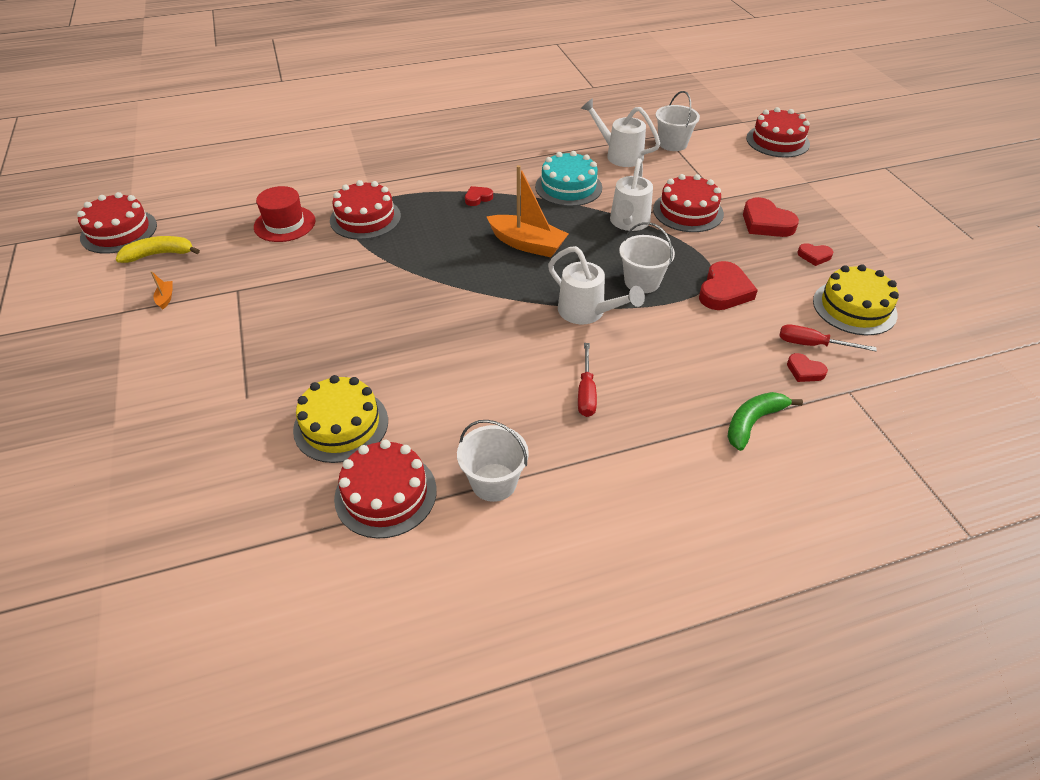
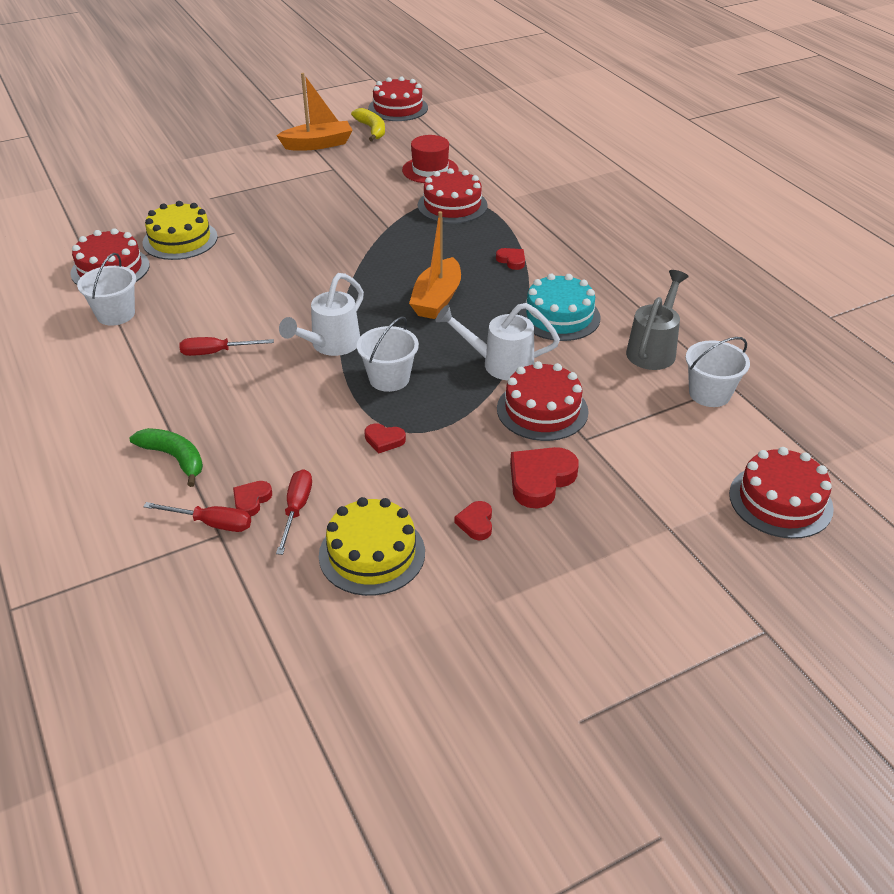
camera: 80 degrees right, 5 degrees down
(166, 298) = (318, 144): orange boat -> orange boat, size x2.44
(619, 155) = (653, 349): white watering can -> grey watering can
(724, 291) = (384, 440): red heart -> red heart, size x0.55
(836, 396) = (211, 523): none -> red screwdriver

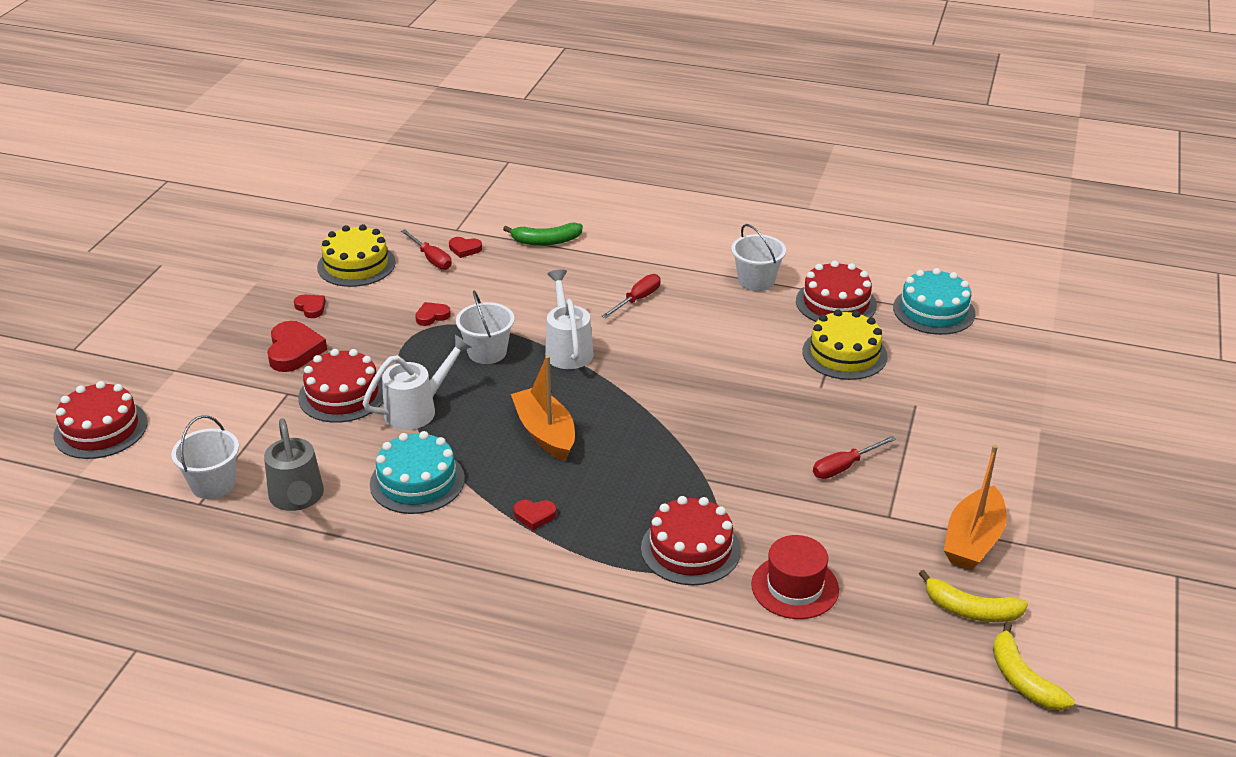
camera: 135 degrees right, 5 degrees down
(75, 231) = (934, 311): none -> turquoise cake
(211, 523) = (469, 230): red screwdriver -> red screwdriver (844, 467)
(251, 500) = (465, 249): red heart -> red heart turned 120 degrees clockwise
(398, 108) = (1022, 679): red cake -> yellow banana

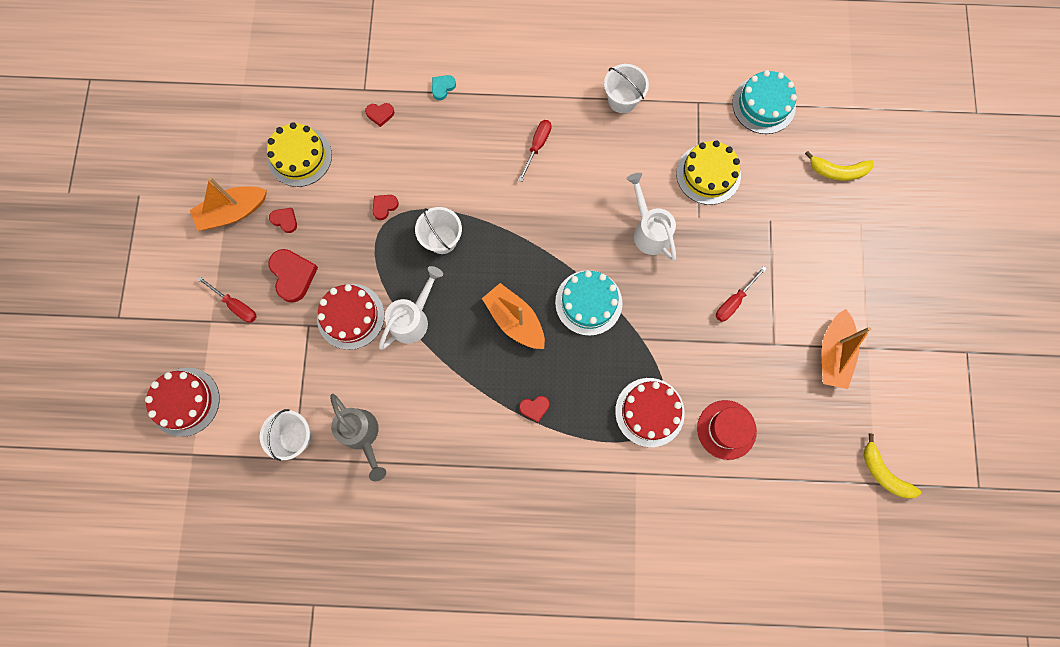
camera: 15 degrees left, 40 degrees up
(256, 293) = (233, 212): none -> orange boat
(417, 481) = (440, 395): turquoise cake -> turquoise cake (588, 302)
(431, 259) = (357, 134): red screwdriver -> red screwdriver (235, 305)
(546, 241) = (442, 88): green banana -> turquoise heart
(568, 349) = (502, 220): white watering can -> white watering can (649, 230)
(836, 303) = (689, 113): red cake -> none
(971, 610) = (842, 420): yellow banana -> yellow banana (837, 171)

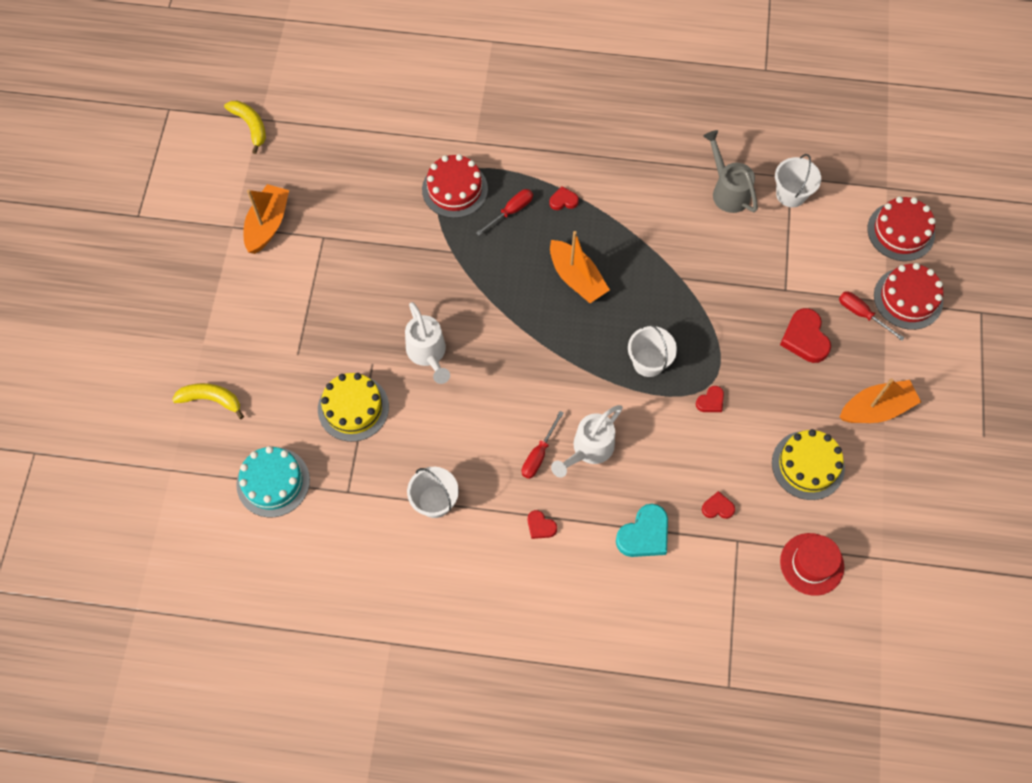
camera: 175 degrees left, 10 degrees down
(285, 220) = (818, 395): red heart -> red heart (540, 526)
(350, 316) = (743, 295): red cake -> red cake (908, 298)
(413, 319) = (679, 287): white watering can -> white watering can (589, 449)
(442, 88) = (644, 534): turquoise heart -> turquoise heart, size x1.83
(588, 302) = (500, 288): turquoise cake -> none
(726, 429) = (385, 170): red hat -> red hat (812, 564)
(734, 301) = (354, 278): red screwdriver -> red screwdriver (511, 211)

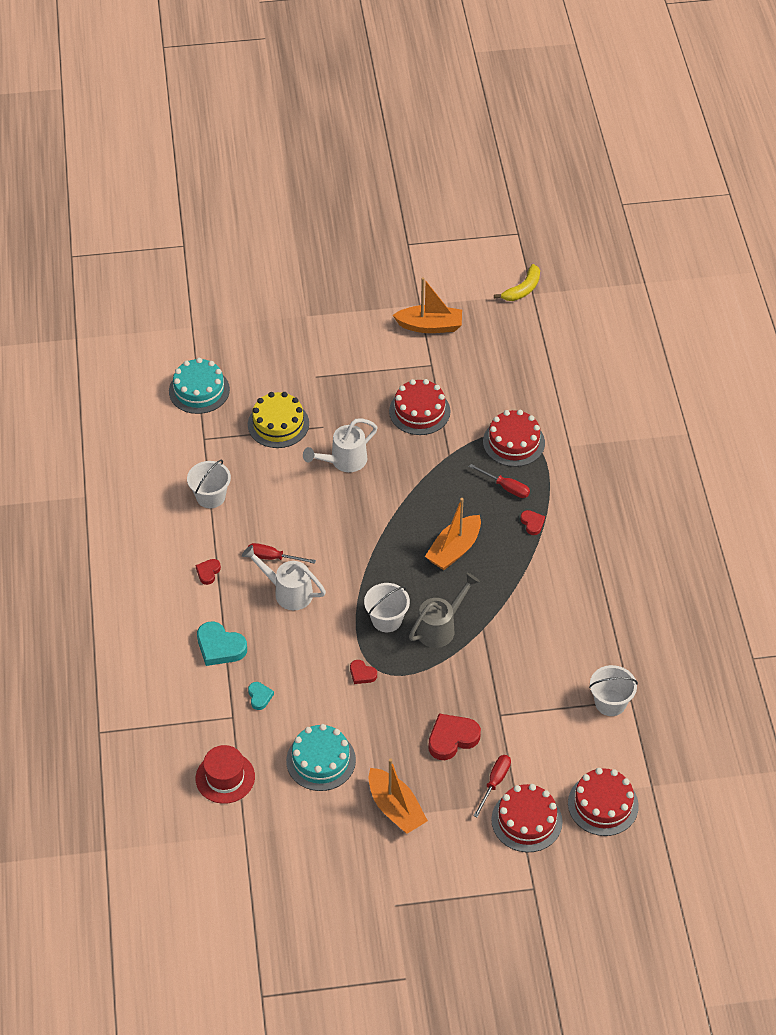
camera: 75 degrees right, 15 degrees down
(211, 399) = (258, 334): yellow banana -> none
(384, 264) = (419, 411): none -> red cake
(717, 507) = (259, 697): red heart -> turquoise heart
(727, 191) = (593, 649): grey watering can -> grey watering can (440, 627)
(808, 465) = (321, 760): yellow cake -> turquoise cake

